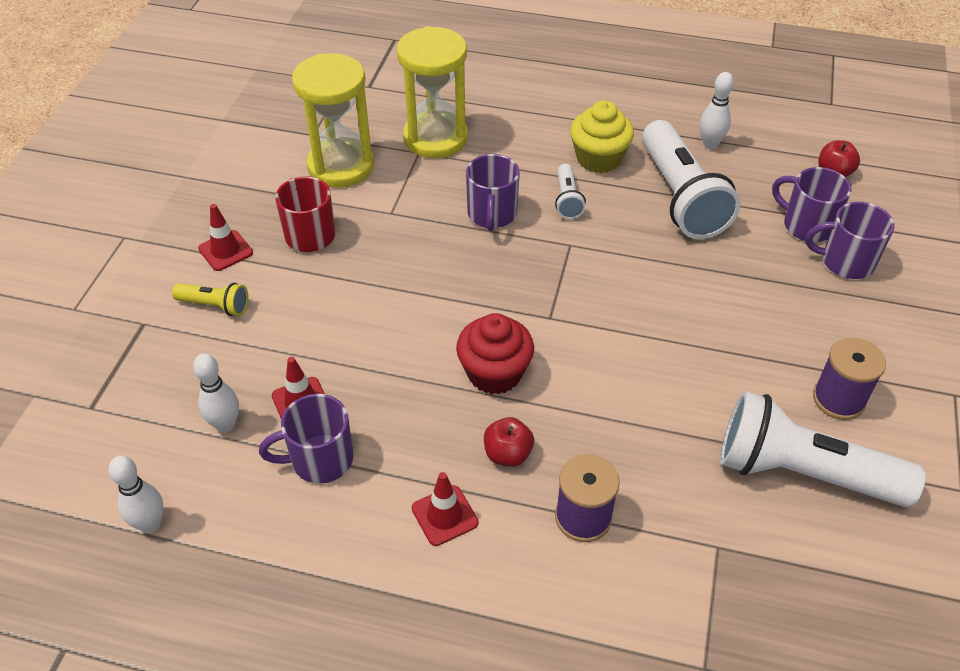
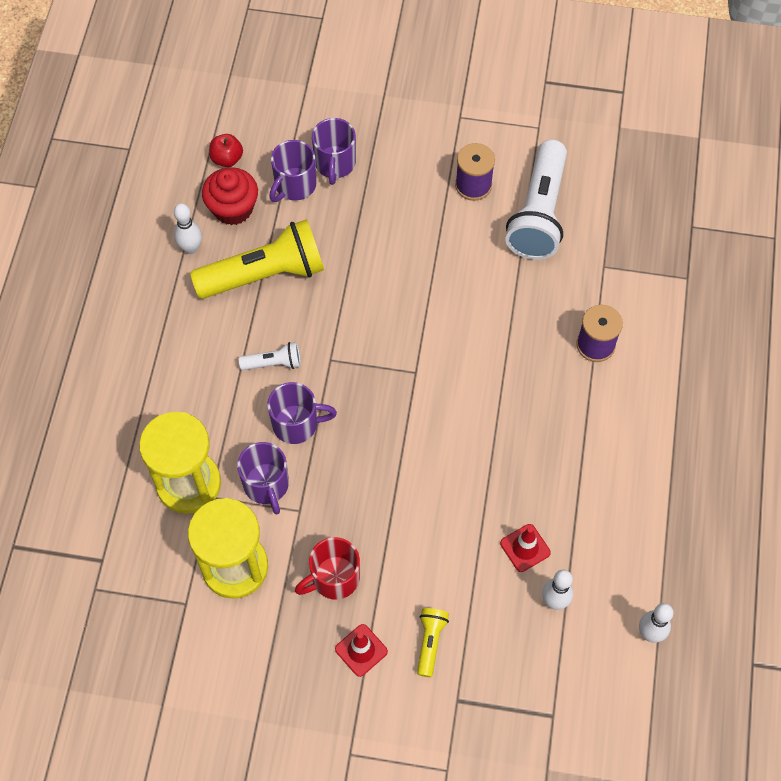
camera: 95 degrees left, 15 degrees up
(320, 459) = (576, 524): purple mug -> purple mug (266, 485)
(444, 515) = (608, 432): red traffic cone -> none
(494, 373) = (478, 409): red cupcake -> red cupcake (233, 209)
(507, 454) = (551, 395): red apple -> none
(598, 159) = (215, 339): yellow cupcake -> none
(680, 197) = (265, 274): white flashlight -> yellow flashlight

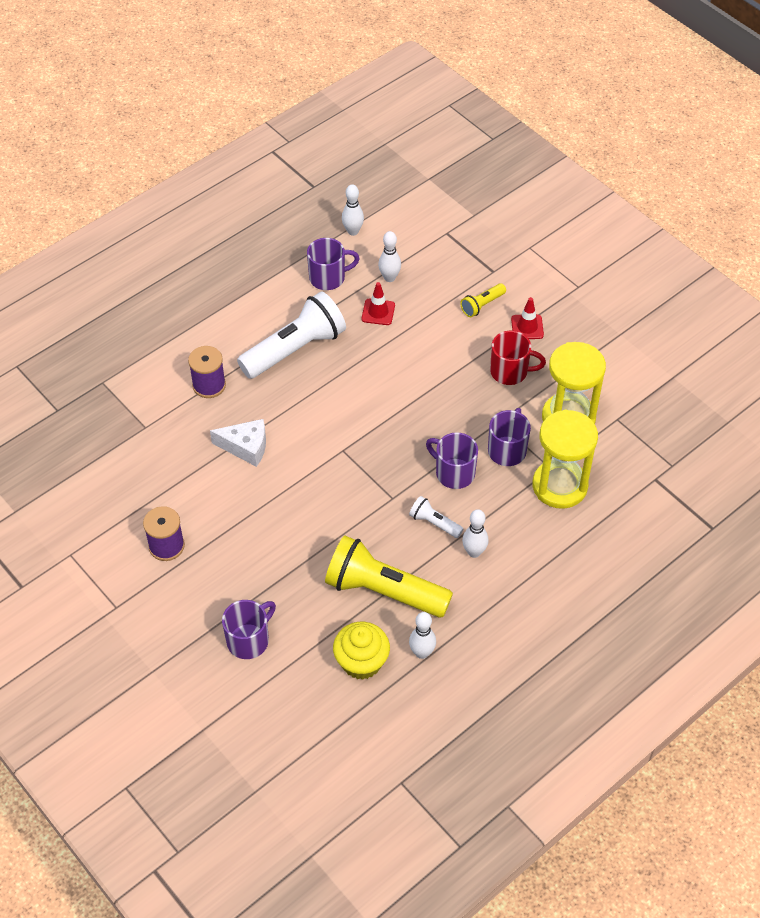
camera: 140 degrees left, 10 degrees down
(217, 362) = (474, 552): none -> white bowling pin
(227, 159) = (328, 709): red apple -> none
(233, 209) = (361, 662): red cupcake -> yellow cupcake
(294, 185) = (297, 645): purple mug -> purple mug (328, 278)
(500, 312) = (246, 447): none -> white cheese
(538, 214) = (145, 492): white flashlight -> white flashlight (295, 349)

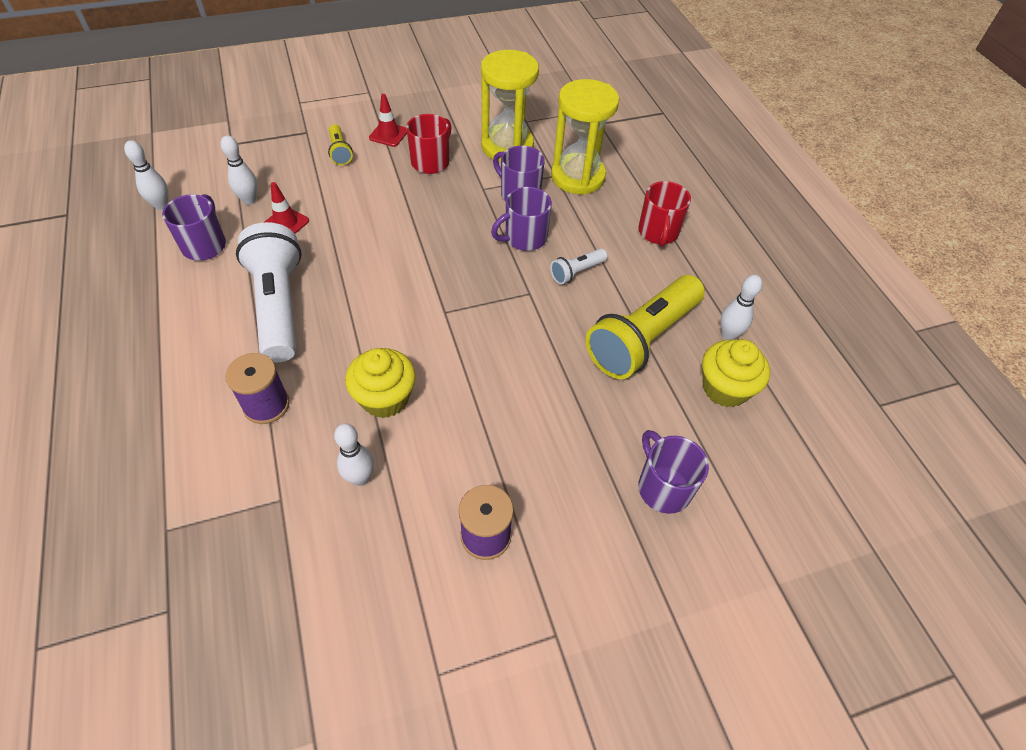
camera: 70 degrees left, 0 degrees up
(246, 447) = (385, 398): white cheese -> yellow cupcake
(474, 552) = (624, 256): white bowling pin -> white bowling pin (360, 478)
(520, 570) = (658, 232): none -> red mug

